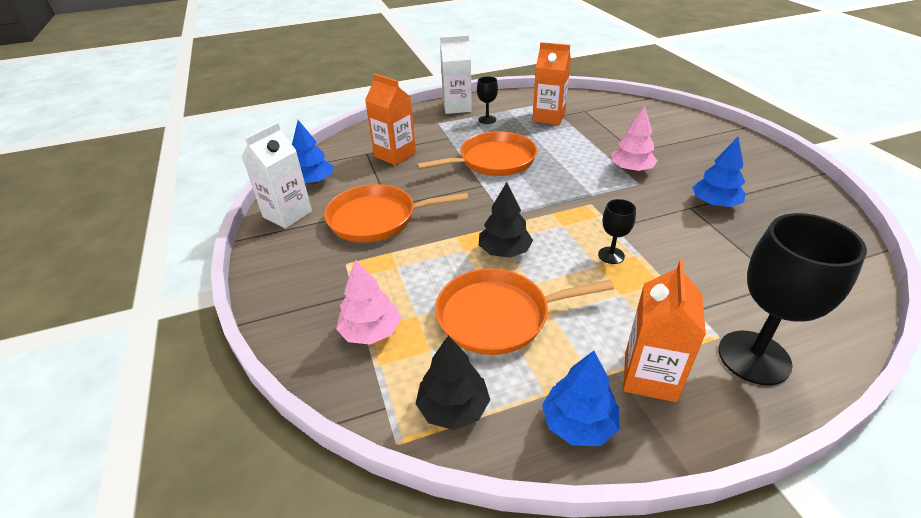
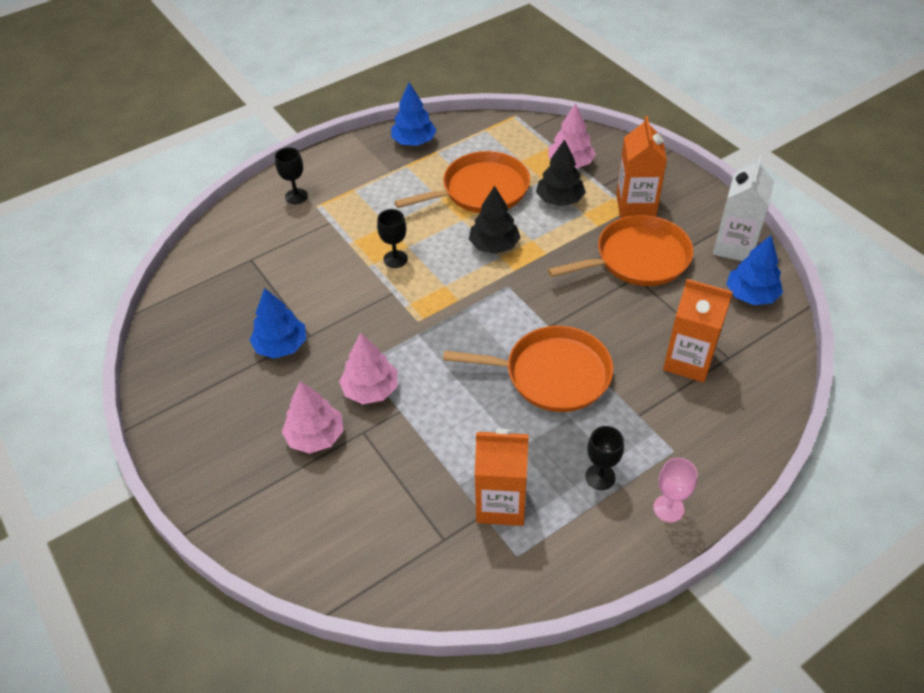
camera: 165 degrees right, 10 degrees up
(453, 408) = (491, 135): black tree -> black tree (559, 199)
(457, 107) = (668, 508): white carton -> pink goblet
(493, 160) = (552, 374): orange pan -> orange pan turned 135 degrees counterclockwise
(650, 376) = (369, 172): orange carton -> orange carton (635, 205)
(670, 153) = (315, 436): none -> pink tree
(754, 357) = (296, 196): black goblet -> black goblet, size x0.48

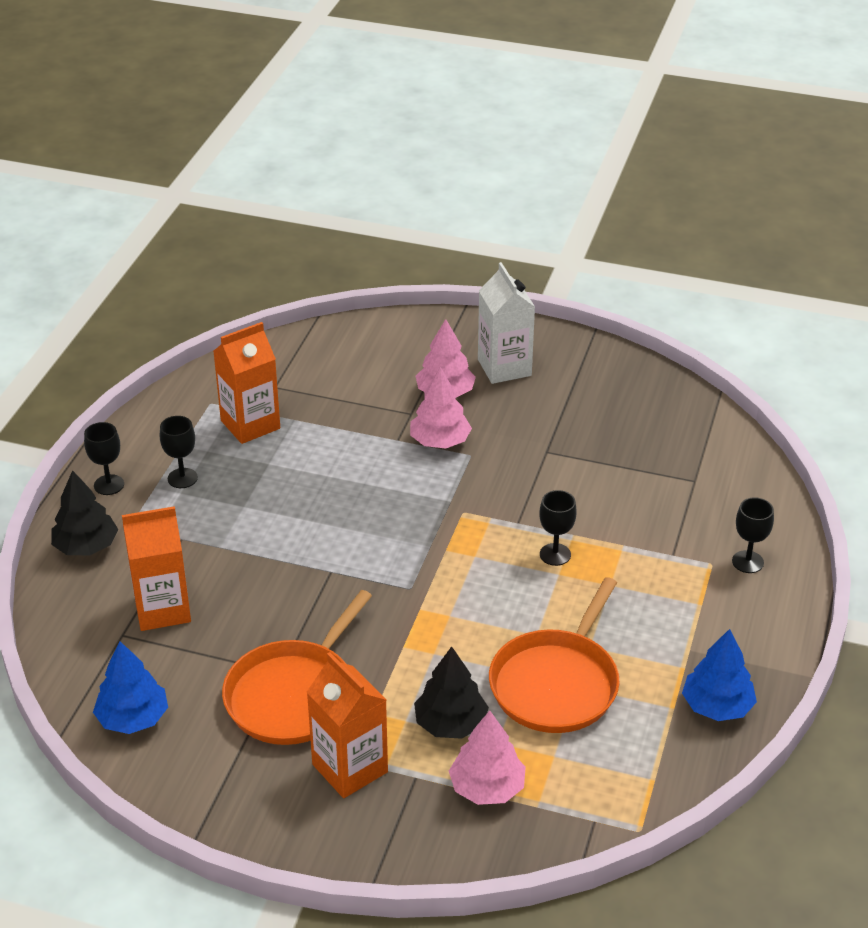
camera: 140 degrees right, 10 degrees down
(281, 346) = (559, 432): blue tree -> none
(494, 245) = (469, 624): black tree -> black tree (86, 546)
(552, 374) = (289, 531): orange pan -> none
(668, 508) = (109, 485): pink goblet -> black goblet
(734, 246) = (187, 774): white carton -> white carton (504, 367)

